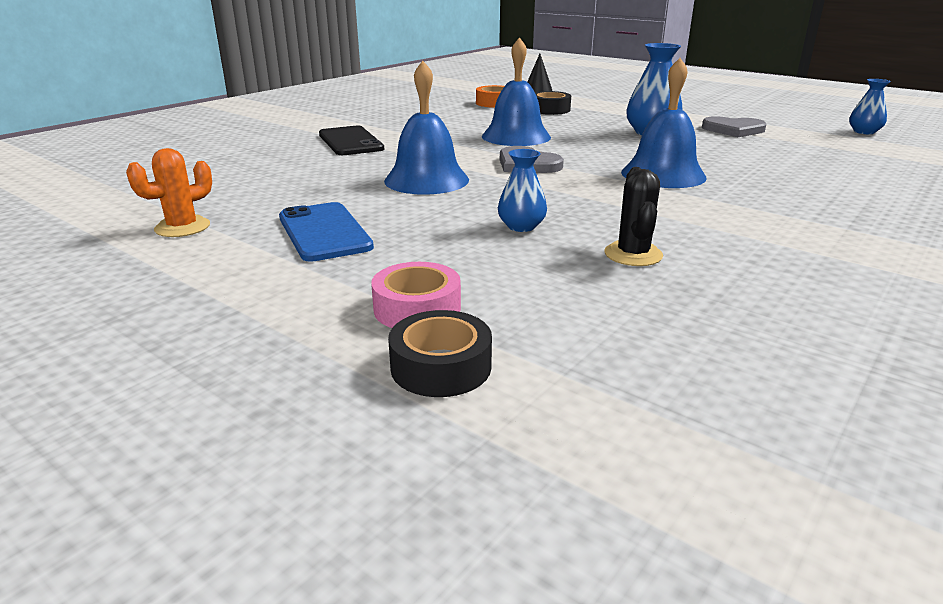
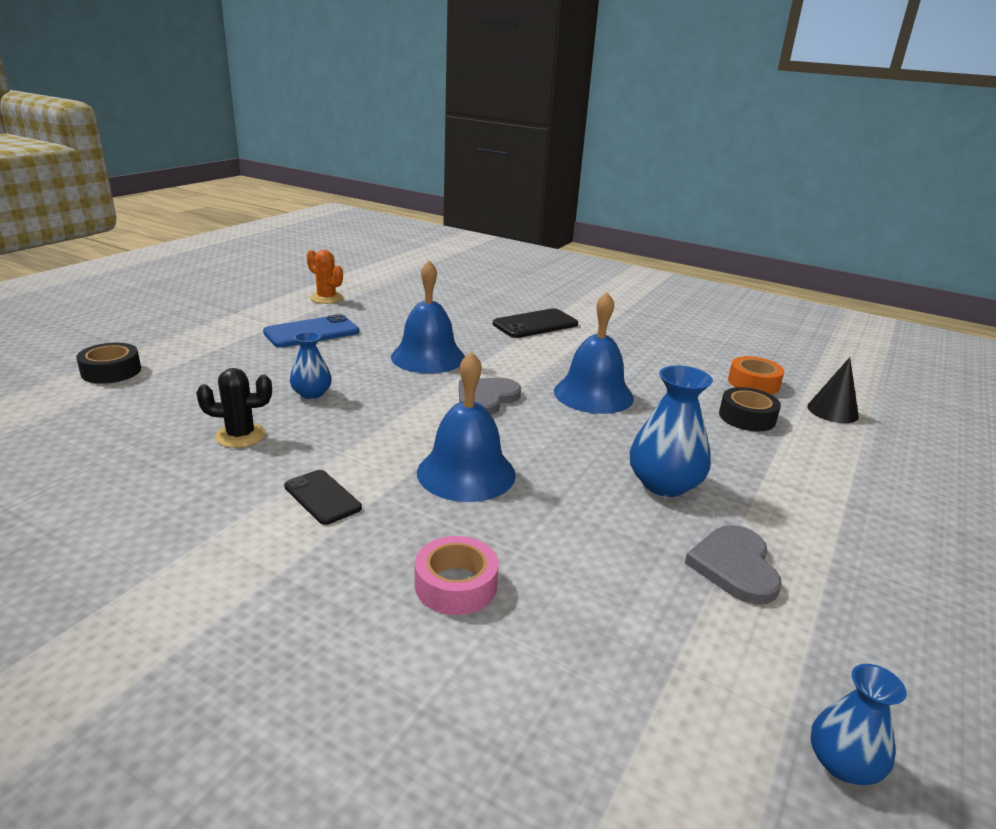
camera: 80 degrees right, 0 degrees up
(417, 308) = (183, 363): pink tape -> pink tape (456, 585)
(730, 217) = (322, 497): none -> black phone

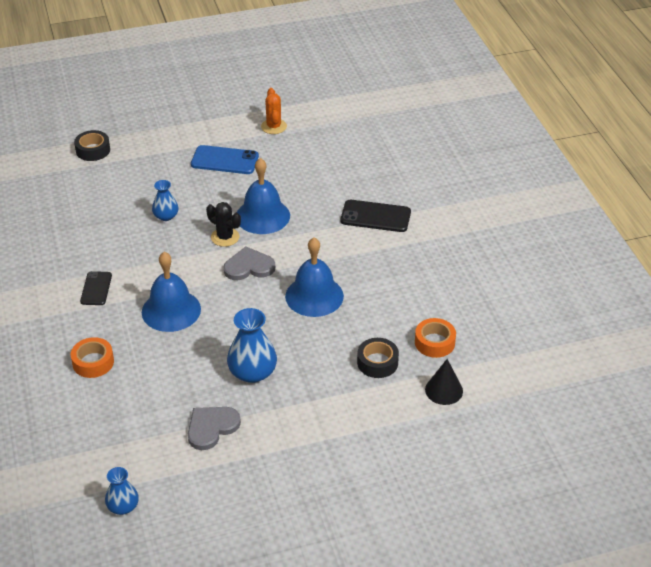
camera: 45 degrees right, 15 degrees up
(240, 435) = (103, 230): black cactus -> black cactus (225, 237)
(456, 585) = (93, 362): pink tape -> orange tape

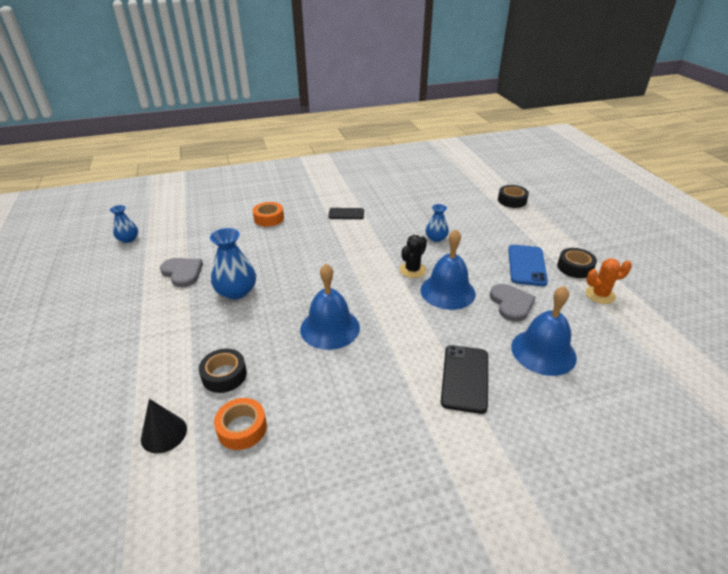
camera: 90 degrees right, 5 degrees down
(171, 310) = (319, 247): blue bell -> blue bell (543, 351)
(231, 132) = (575, 267): none -> black tape
(249, 267) = (372, 285): grey heart -> grey heart (511, 304)

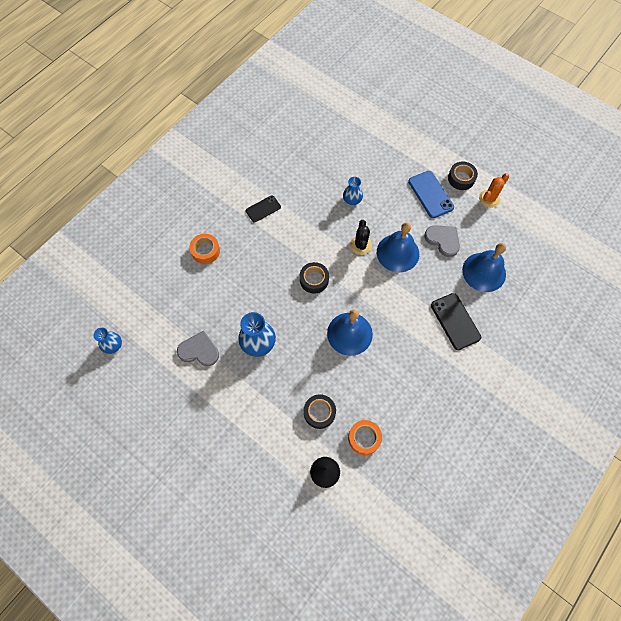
camera: 35 degrees left, 30 degrees up
(512, 200) = (376, 119): black tape -> black tape (314, 280)

